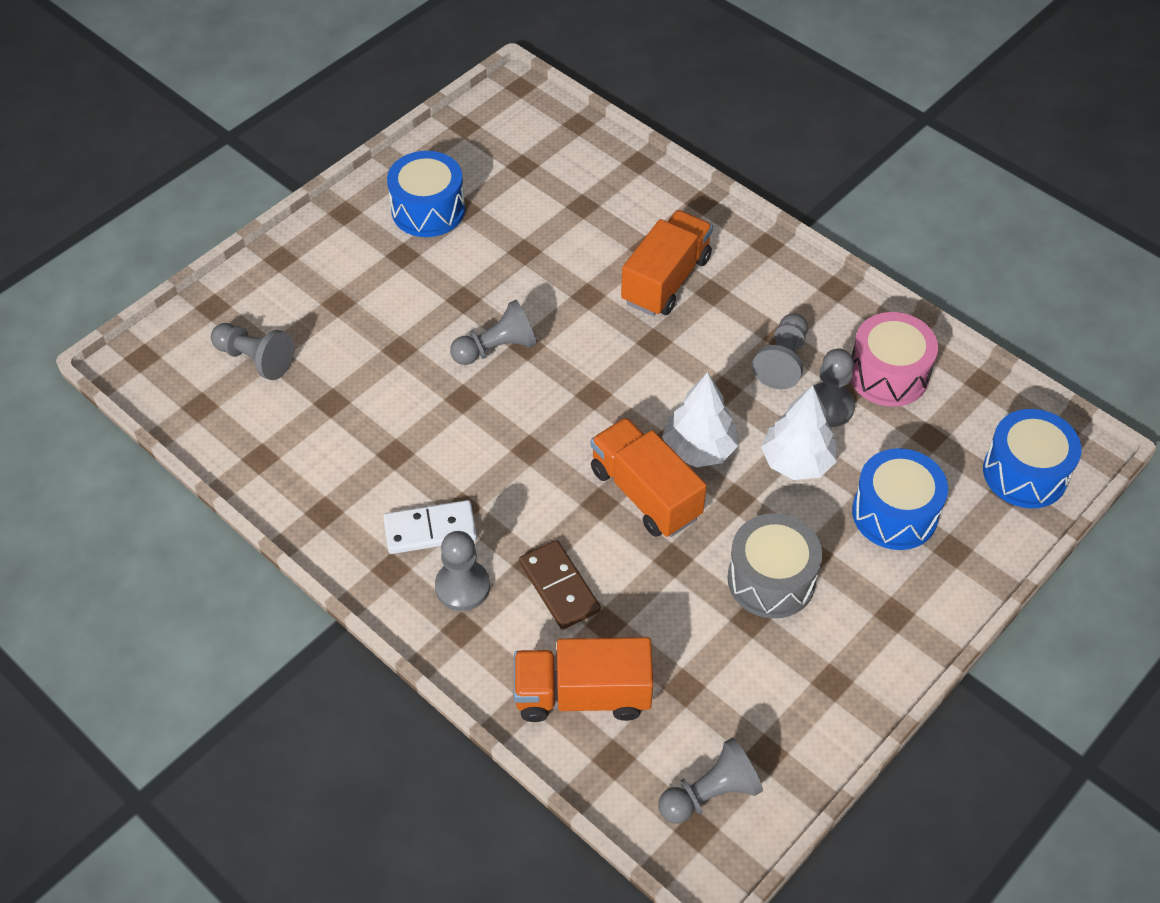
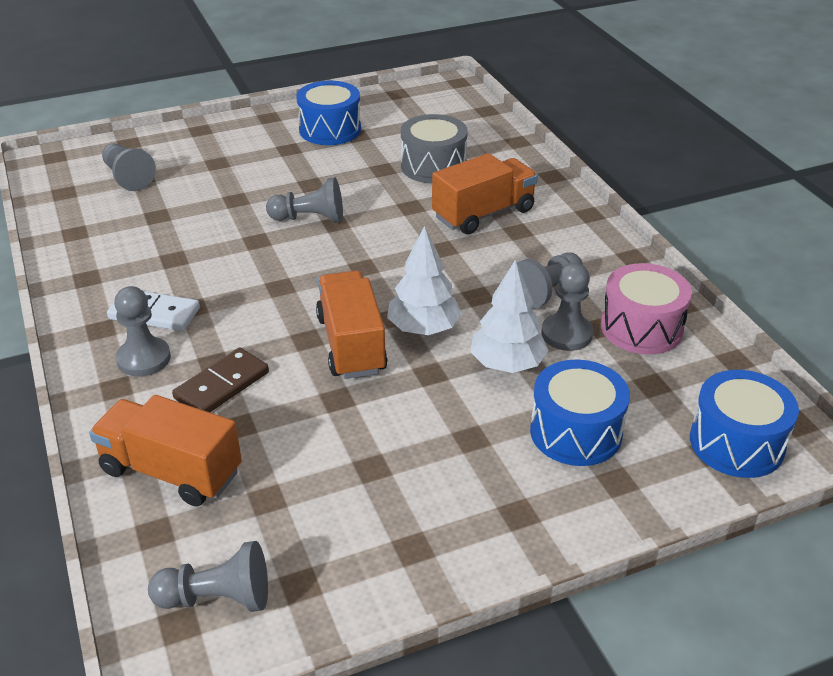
camera: 25 degrees right, 15 degrees down
(559, 587) = (221, 385): brown domino -> brown domino turned 45 degrees clockwise
(771, 579) = (415, 443): grey drum -> grey drum (433, 166)

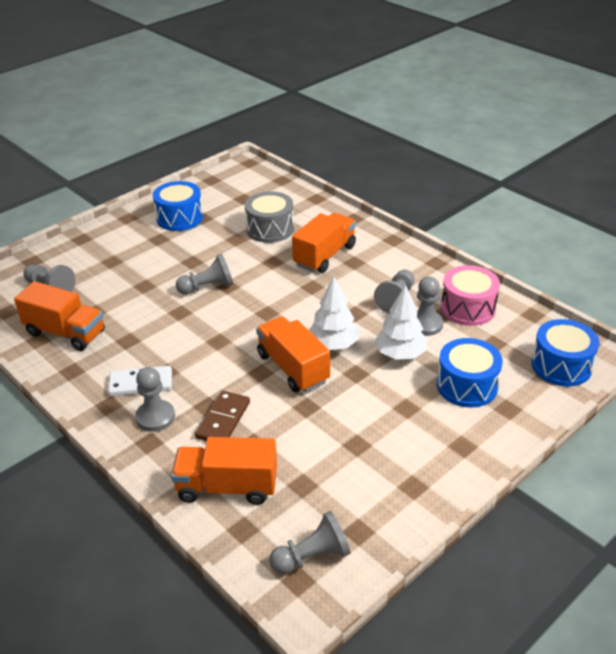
camera: 20 degrees left, 0 degrees up
(109, 232) = (65, 333): none -> orange truck

